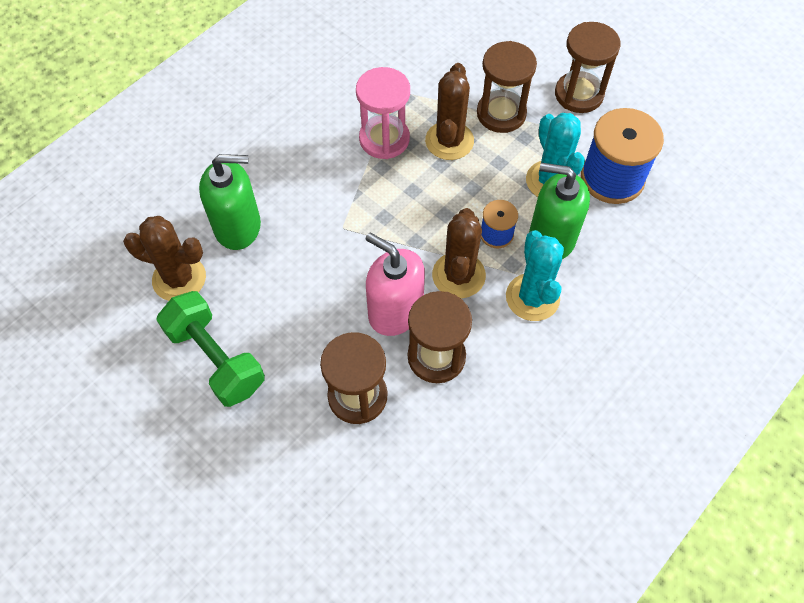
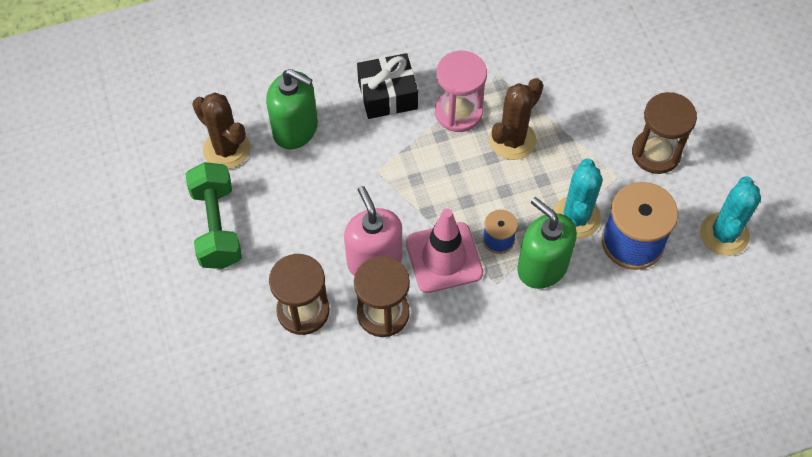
camera: 30 degrees right, 0 degrees up
(308, 154) = (387, 95): none -> black gift
(458, 275) = (444, 258): brown cactus -> pink traffic cone
(501, 114) = (573, 137): brown hourglass -> none
(532, 297) = (492, 307): turquoise cactus -> turquoise cactus (724, 234)

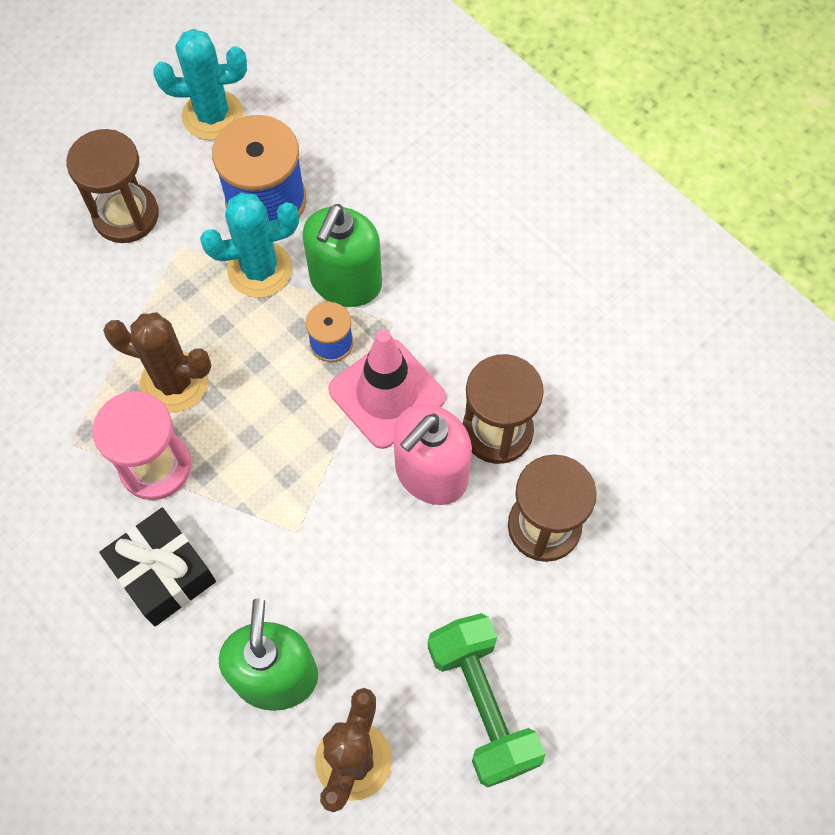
camera: 115 degrees left, 5 degrees up
(217, 226) = (482, 704): green dumbbell -> green dumbbell turned 75 degrees counterclockwise

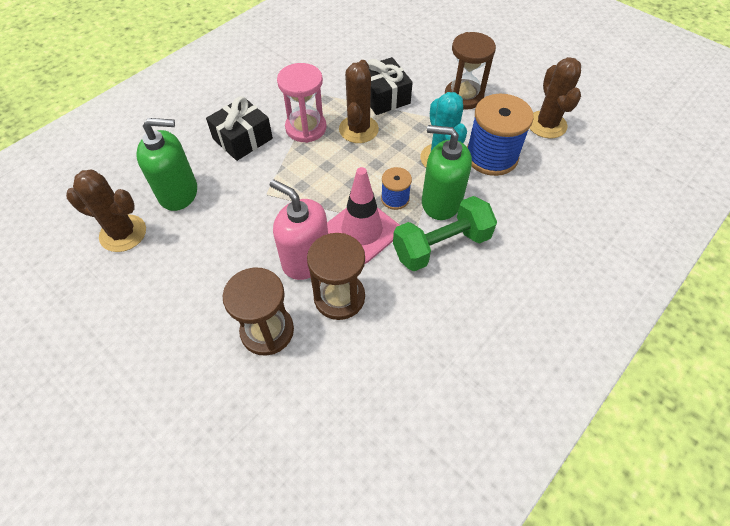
camera: 85 degrees right, 10 degrees down
(101, 336) = (384, 96): none -> black gift
(212, 115) = (546, 125): turquoise cactus -> brown cactus
(482, 704) = (145, 299): green dumbbell -> green dumbbell (441, 246)

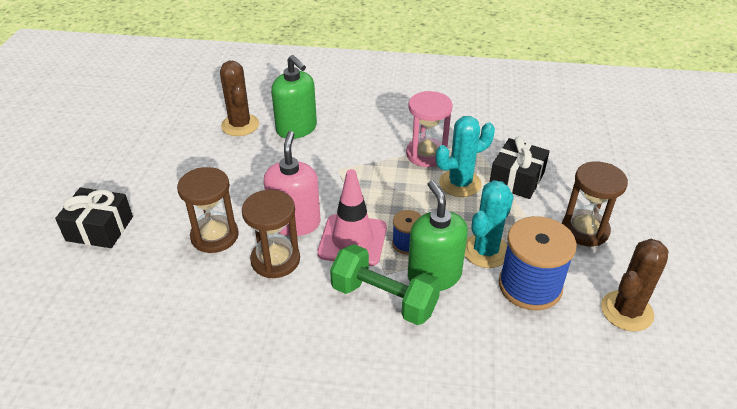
camera: 55 degrees right, 15 degrees down
(242, 139) = (378, 129): black gift -> black gift (100, 228)
(358, 129) = (460, 183): brown cactus -> turquoise cactus

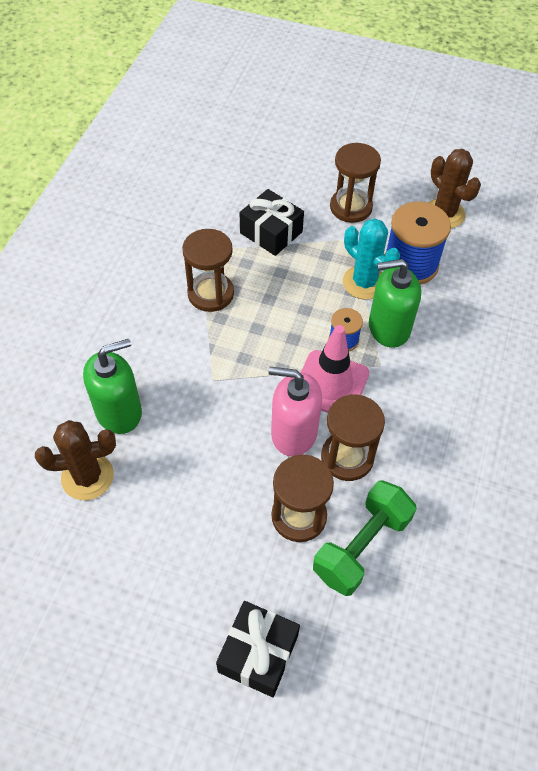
camera: 80 degrees left, 15 degrees up
(384, 299) = (412, 372): green dumbbell -> green dumbbell (361, 546)
(426, 154) = (210, 294): pink hourglass -> brown hourglass
(460, 183) = (266, 277): turquoise cactus -> none

